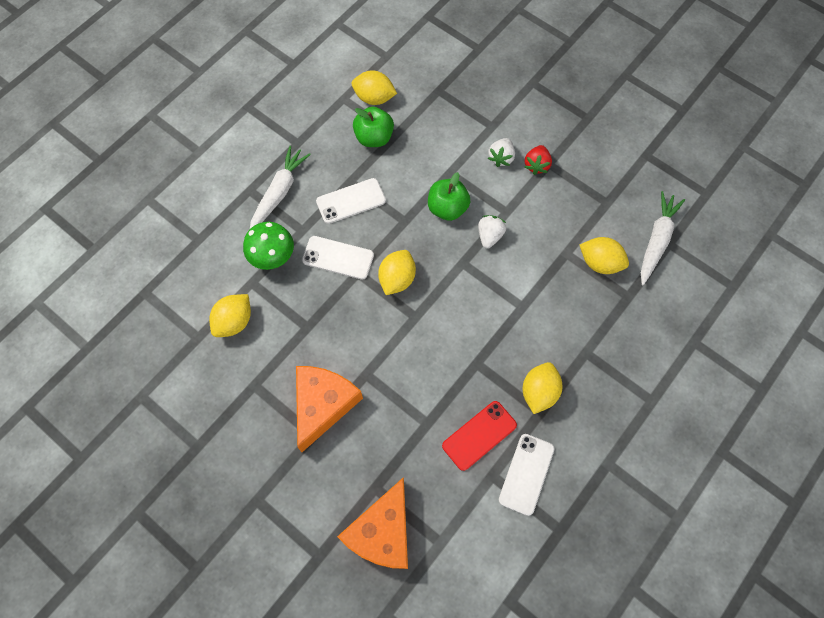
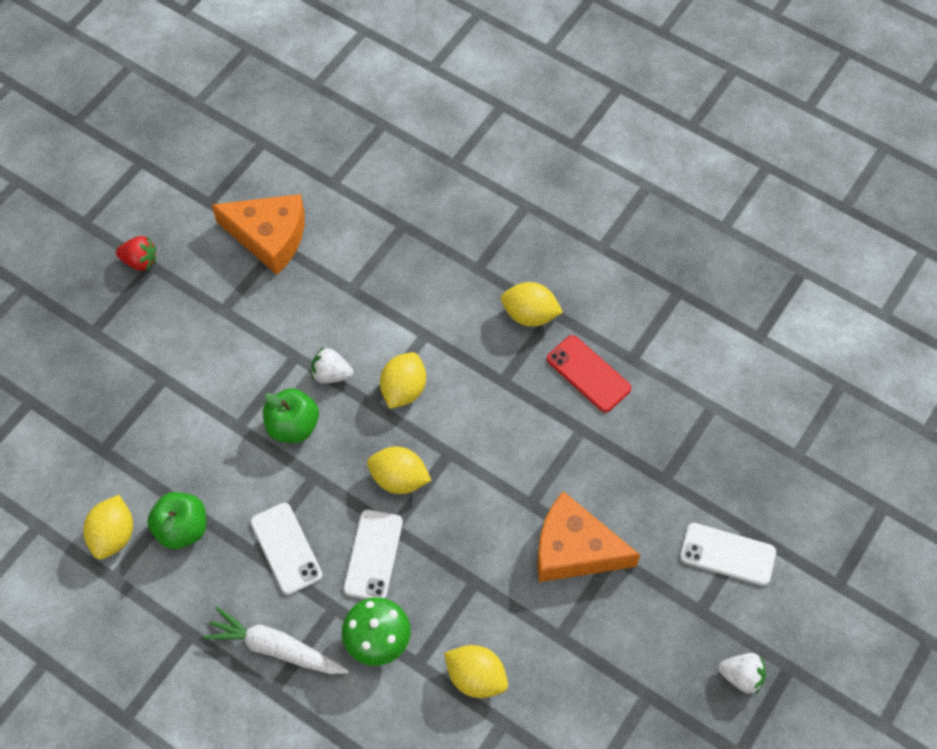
camera: 95 degrees left, 5 degrees down
(382, 532) = (712, 467): orange cheese -> orange cheese (269, 237)
(501, 158) = (214, 365): white strawberry -> white strawberry (741, 676)
(526, 474) = (624, 325): white phone -> white phone (727, 554)
(536, 165) = (225, 324): red strawberry -> red strawberry (140, 261)
(600, 263) = (362, 253): yellow lemon -> yellow lemon (403, 389)
(656, 240) = (328, 195): white carrot -> none

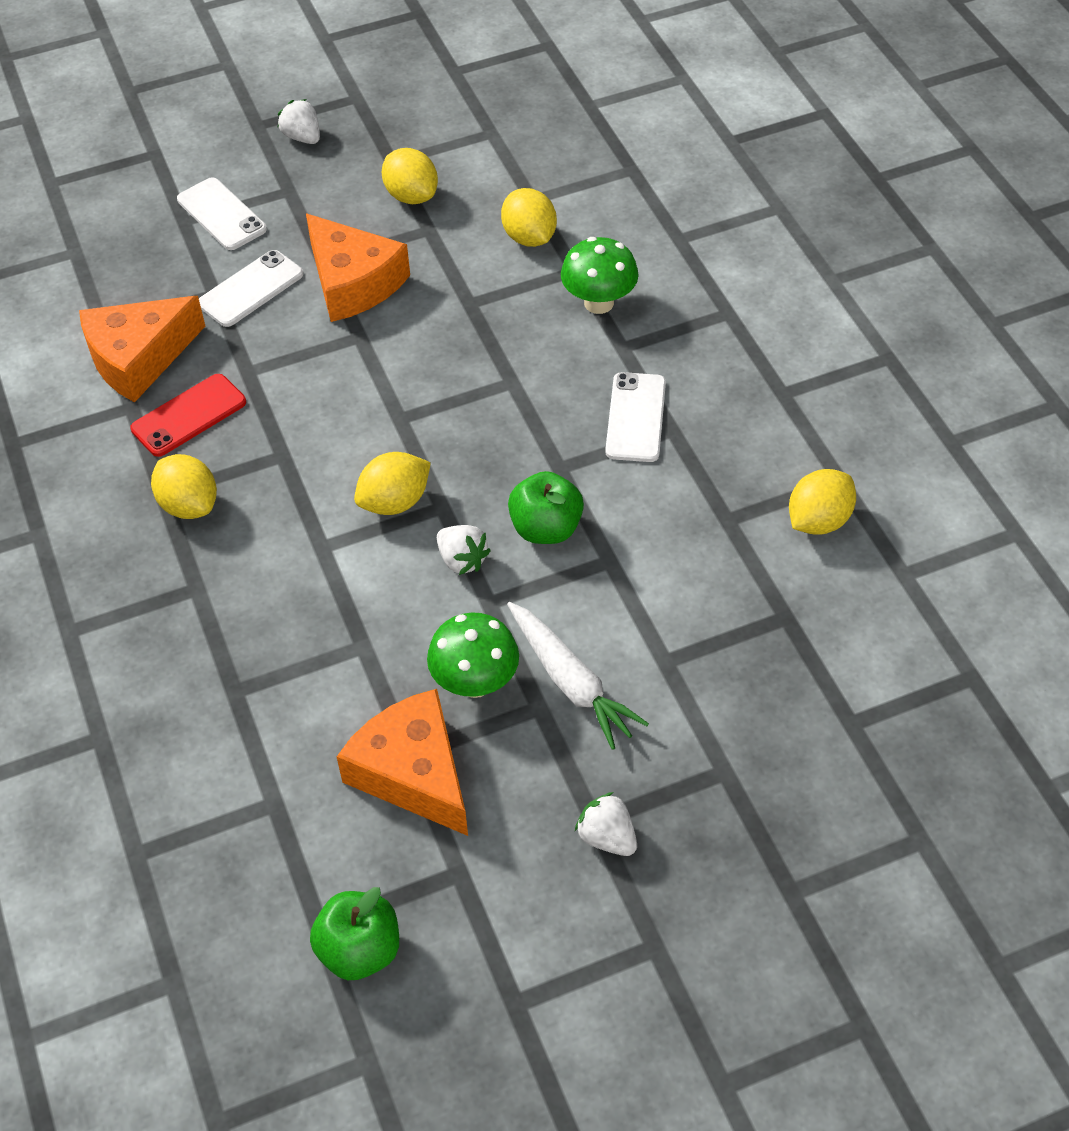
camera: 145 degrees left, 10 degrees down
(140, 261) = (607, 837): red strawberry -> white strawberry
(182, 528) = (736, 489): green apple -> green apple (359, 950)
(269, 304) = (475, 682): none -> green mushroom
(276, 648) = (702, 343): white carrot -> white carrot (571, 682)
(373, 555) = (550, 369): white phone -> white phone (251, 289)
(399, 479) = (471, 420): yellow lemon -> yellow lemon (411, 196)
(588, 374) = (189, 416): red phone -> red phone turned 60 degrees clockwise
(663, 396) = (138, 358): none -> orange cheese

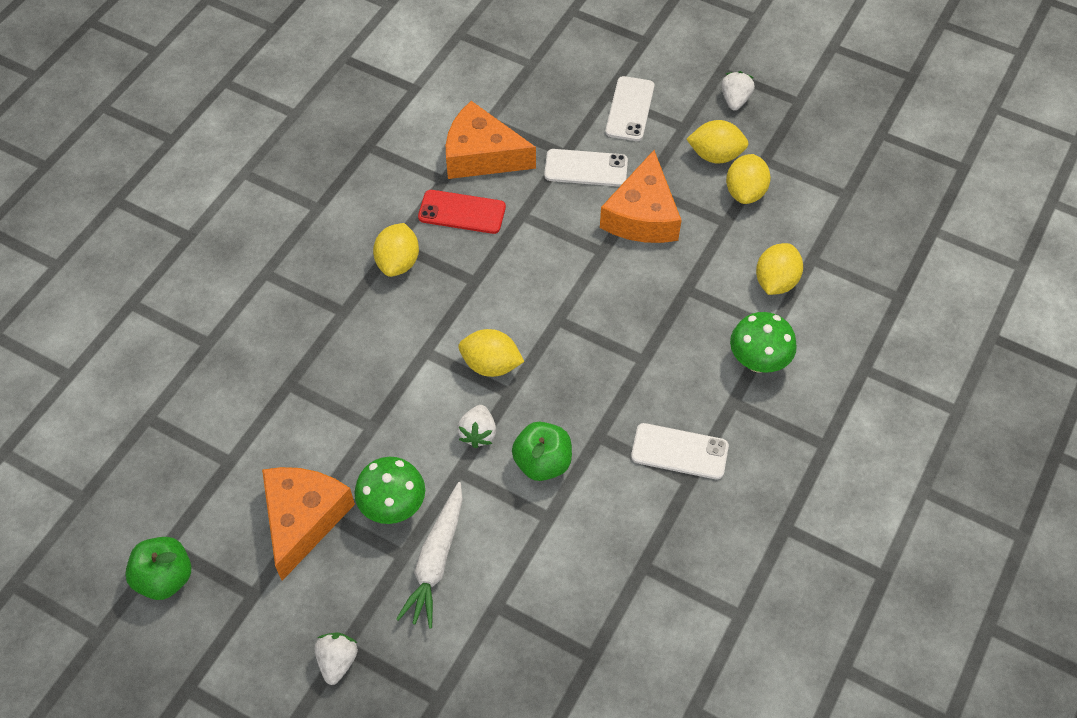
camera: 50 degrees right, 5 degrees up
(635, 417) = (679, 451): white phone -> white phone turned 45 degrees clockwise
(818, 520) = (692, 624): yellow lemon -> yellow lemon (715, 155)

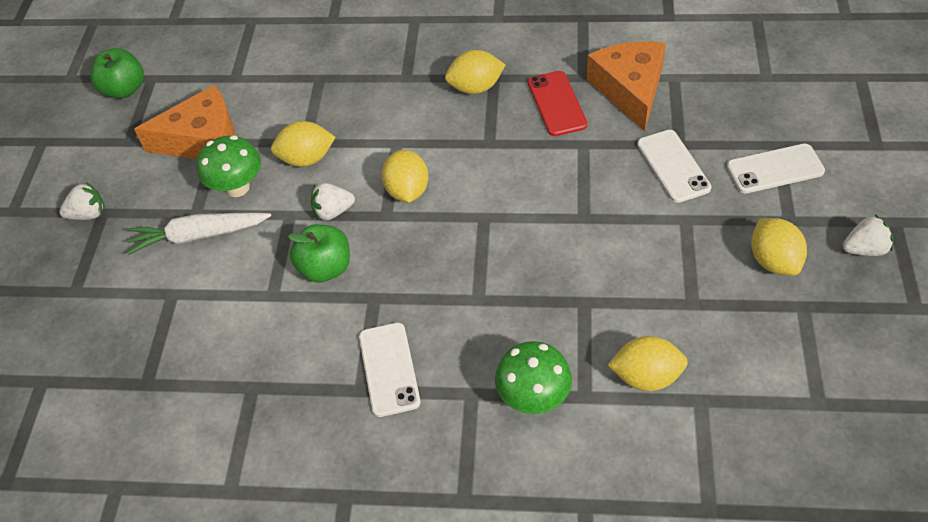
camera: 70 degrees right, 5 degrees down
(642, 215) = (649, 231): orange cheese -> none
(745, 192) = (745, 305): yellow lemon -> yellow lemon (306, 159)

